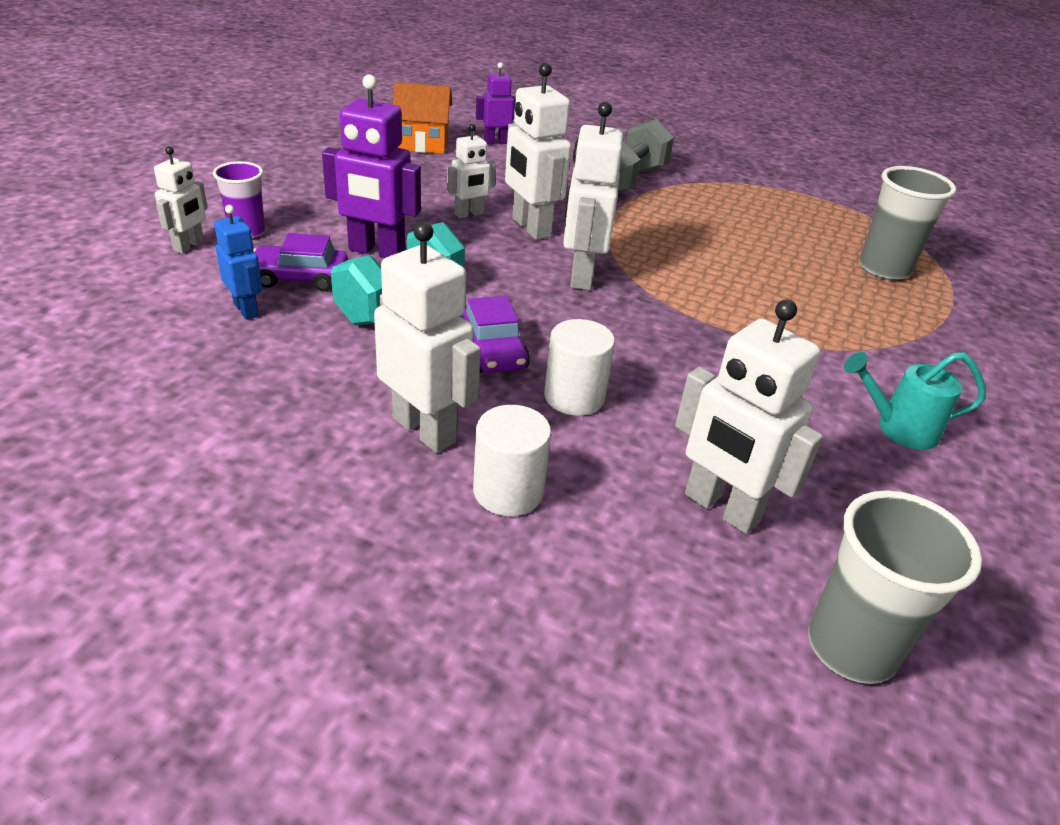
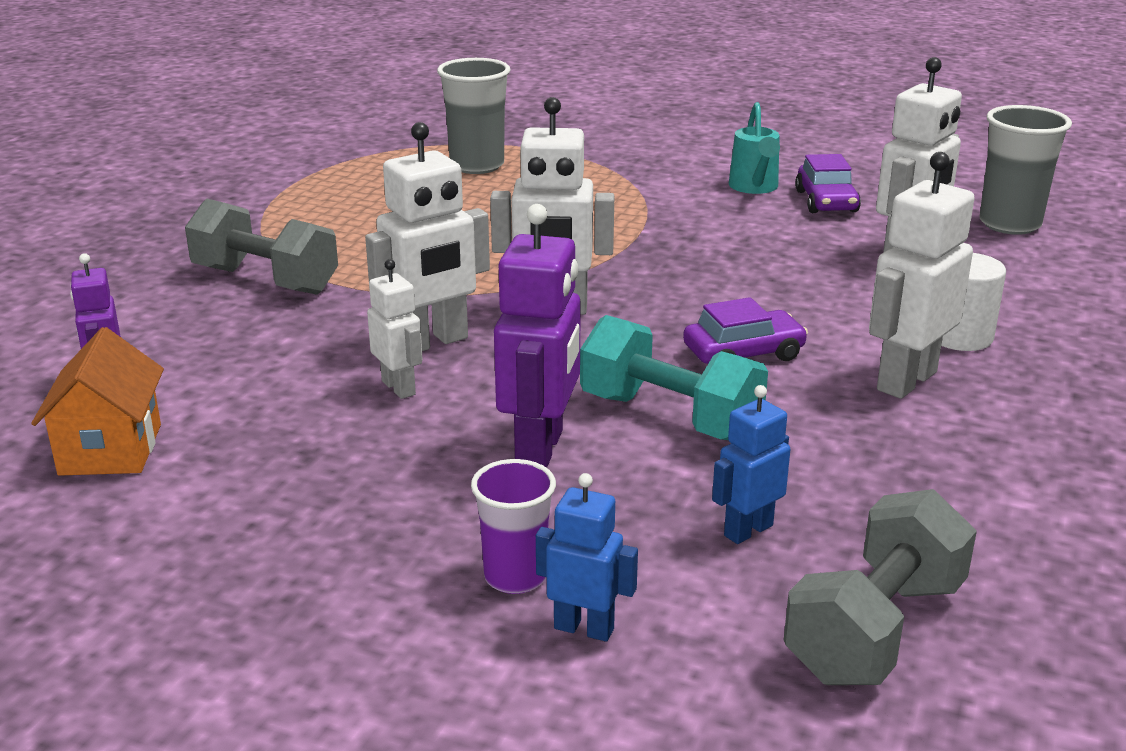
camera: 90 degrees left, 10 degrees down
(115, 336) = (875, 630): none -> grey dumbbell
(189, 246) = (584, 628): white robot -> blue robot
(300, 278) = (642, 501): purple car -> purple car (826, 201)
(574, 397) = (799, 310): white cylinder -> none

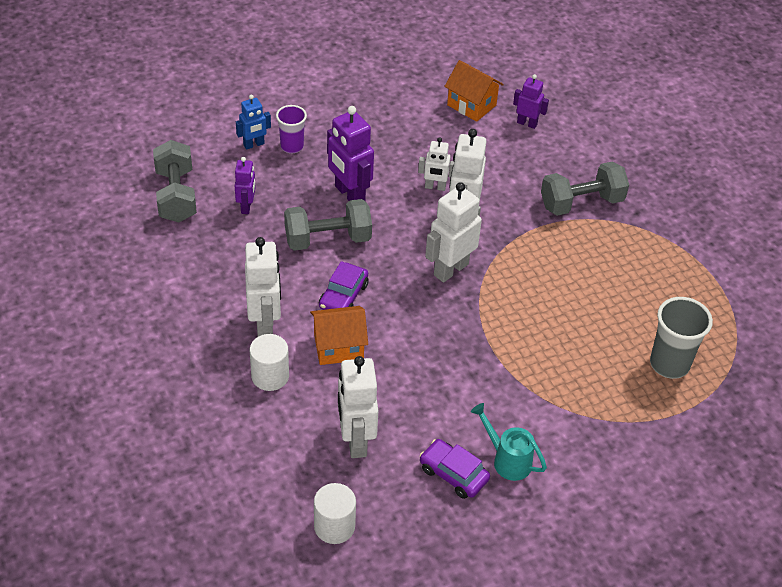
camera: 130 degrees right, 20 degrees up
(670, 417) = (328, 239): turquoise dumbbell -> grey dumbbell
(748, 530) = (246, 207): blue robot -> purple robot
(824, 318) = (338, 347): none -> orange house
(1009, 224) = (334, 526): grey cup -> white cylinder

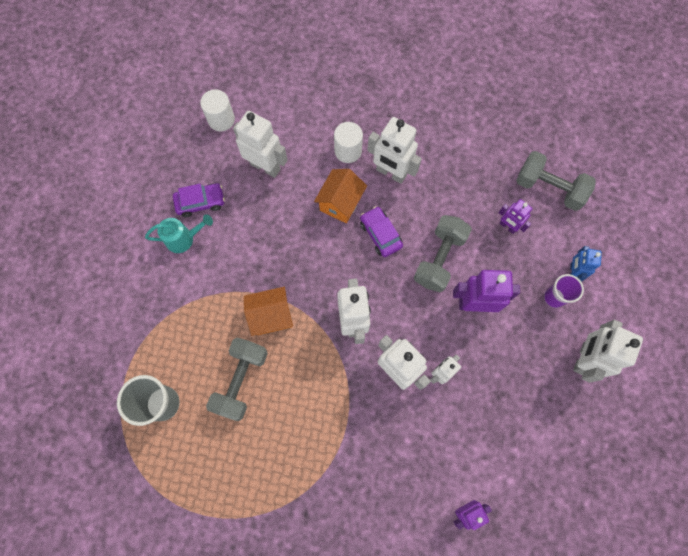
camera: 130 degrees right, 25 degrees up
(332, 108) = (583, 358): none -> white robot
(471, 105) = (517, 480): orange house -> orange house (271, 316)
(581, 203) = (347, 476): grey dumbbell -> grey dumbbell (241, 380)

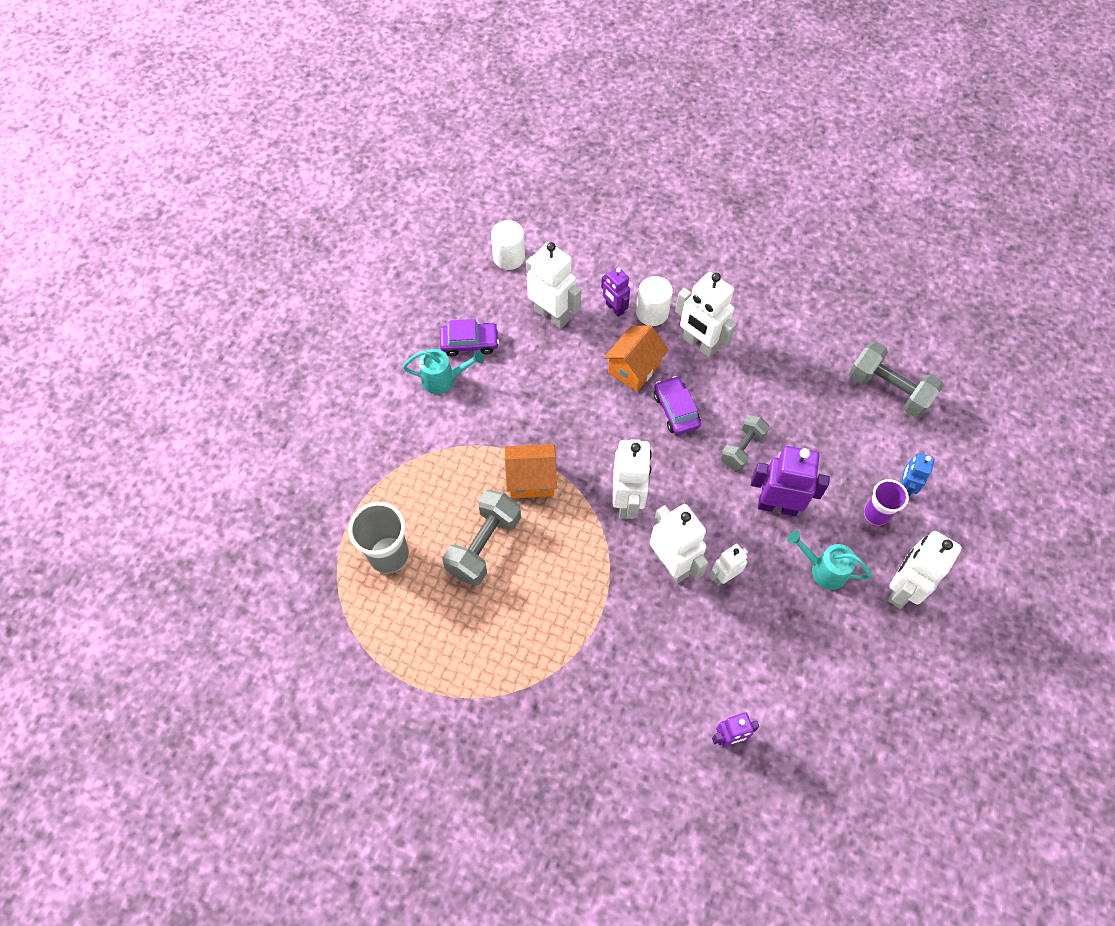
camera: 10 degrees right, 10 degrees down
(439, 259) = (742, 448): grey dumbbell -> grey dumbbell, size x0.64
(507, 226) = (831, 425): purple robot -> purple robot (614, 308)
(519, 353) = (823, 570): none -> turquoise watering can

